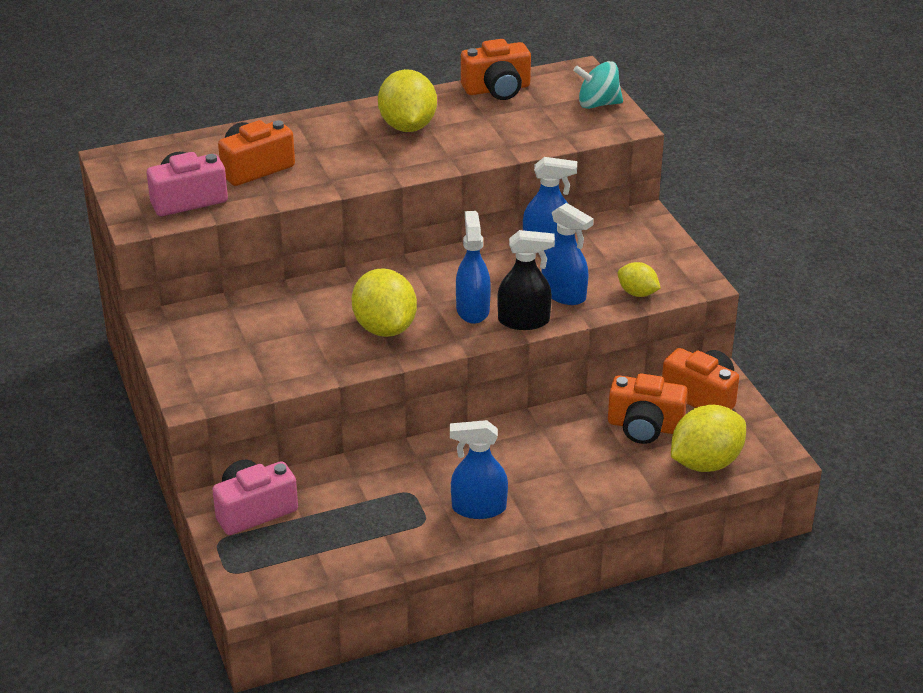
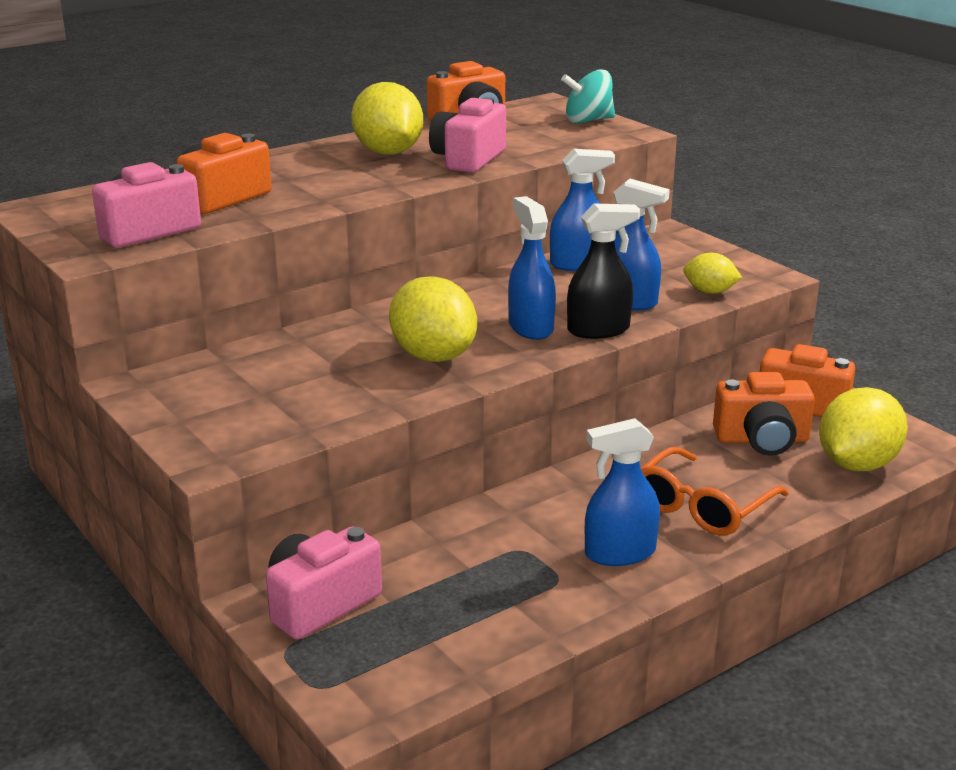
camera: 15 degrees left, 10 degrees down
(468, 144) = (468, 159): none -> pink camera
(562, 479) = (703, 506): none -> orange glasses

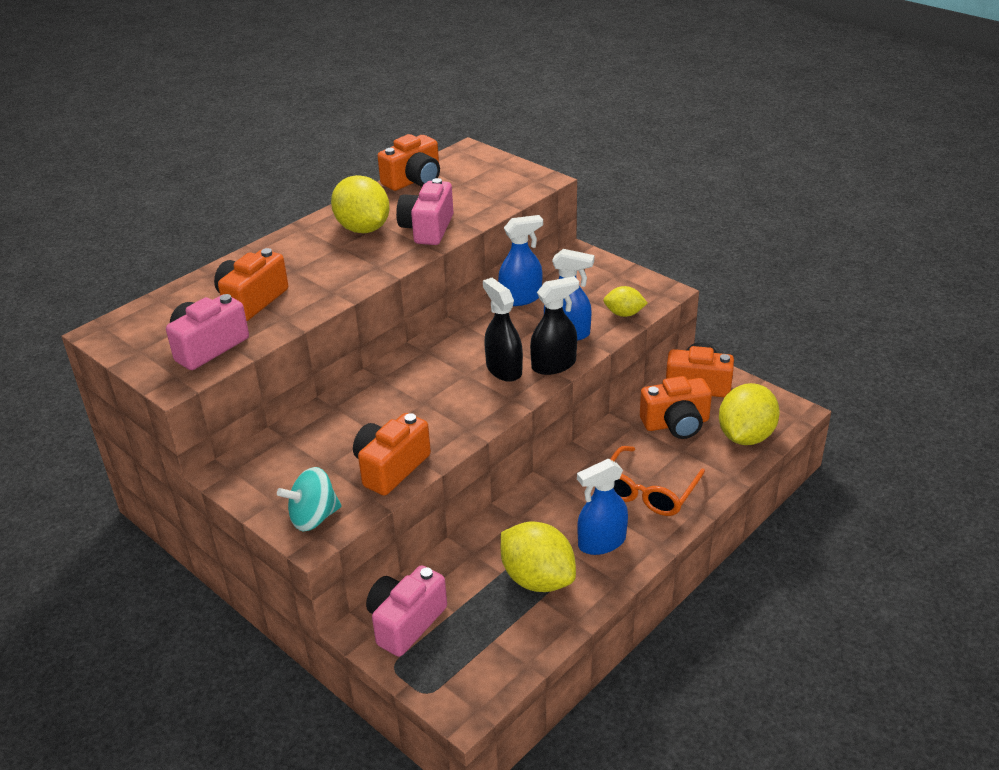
camera: 10 degrees left, 10 degrees up
(344, 404) = (391, 468): none -> orange camera
(433, 356) = (441, 409): yellow lemon -> yellow lemon (537, 579)
(530, 327) = (504, 369): blue spray bottle -> black spray bottle
(588, 121) = (505, 170): turquoise spinning top -> turquoise spinning top (313, 517)

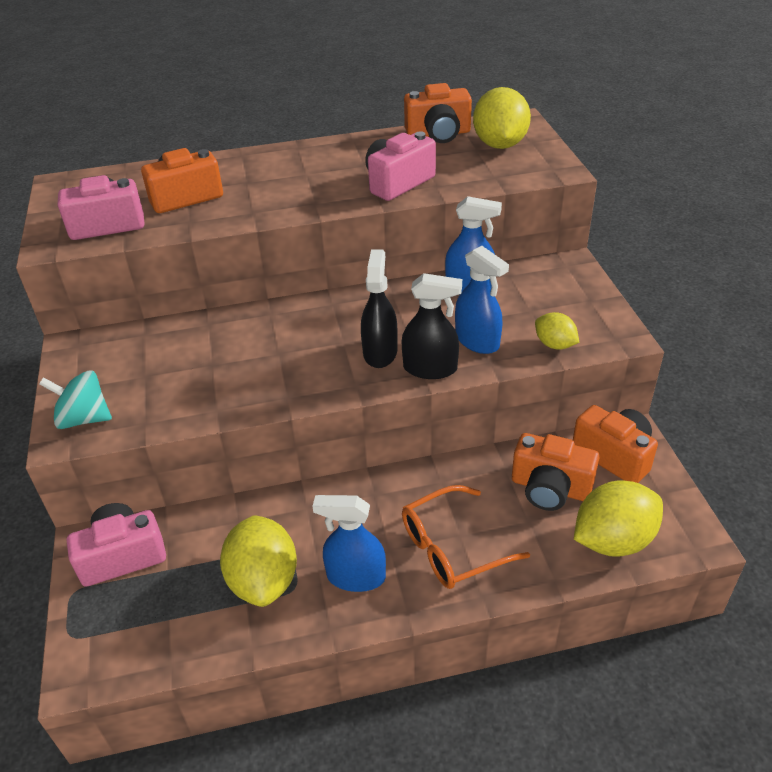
camera: 35 degrees right, 5 degrees up
(363, 229) = (344, 164): yellow lemon -> yellow lemon (499, 145)
(391, 468) = (188, 403): orange camera -> none

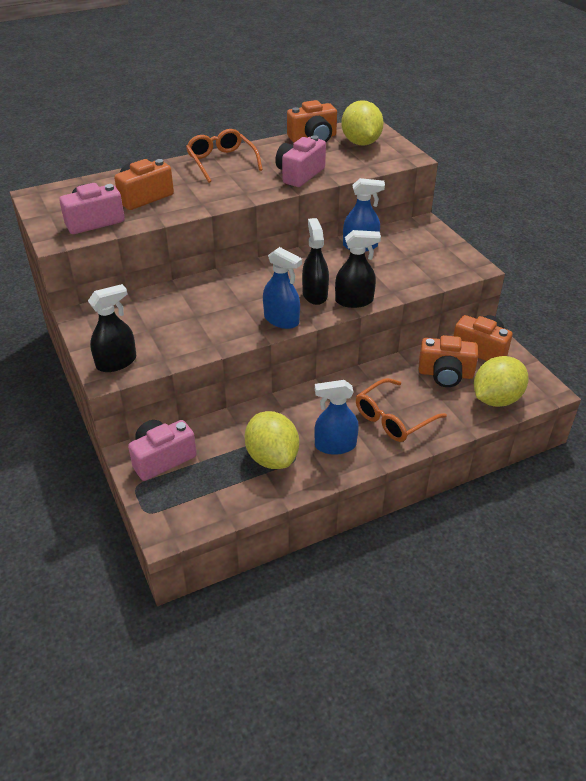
camera: 15 degrees left, 0 degrees up
(84, 418) = (116, 362): turquoise spinning top -> black spray bottle
(305, 158) = (222, 162): none -> orange glasses
(477, 341) = (379, 280): blue spray bottle -> blue spray bottle (281, 320)
(554, 344) = (432, 276): yellow lemon -> none

